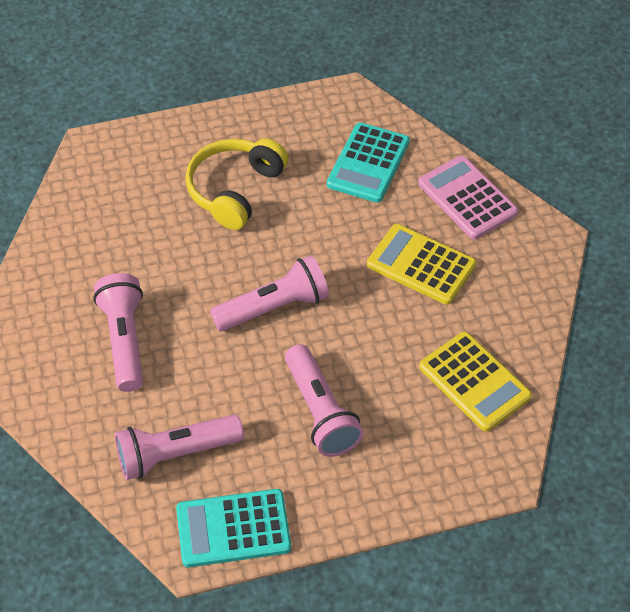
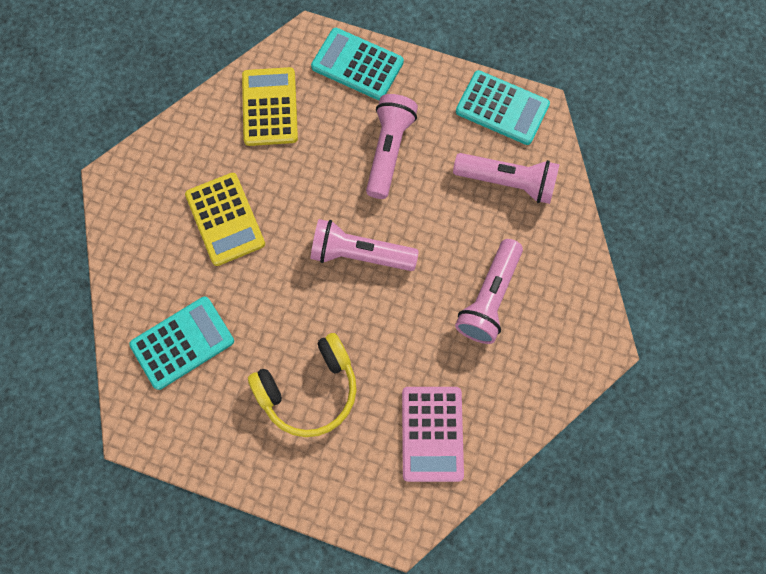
camera: 145 degrees left, 20 degrees up
(425, 479) = (357, 65): none -> turquoise calculator
(467, 198) = (138, 255): pink calculator -> pink calculator (432, 433)

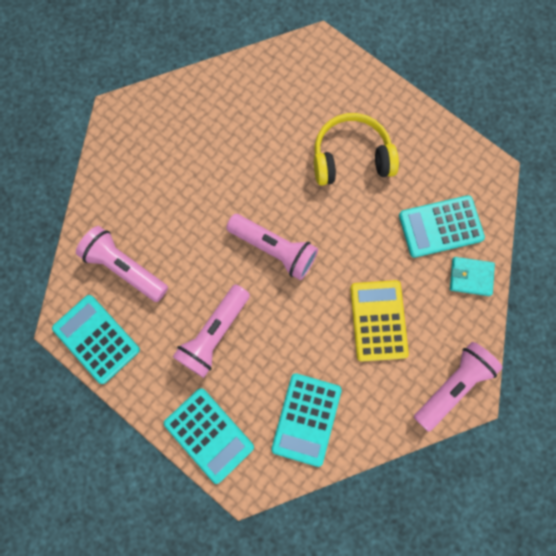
camera: 160 degrees left, 5 degrees up
(136, 298) = (470, 277): none -> turquoise wallet
(270, 107) = (306, 419): yellow calculator -> turquoise calculator
(432, 433) = (270, 97): pink calculator -> none
(489, 298) = (185, 177): pink flashlight -> pink flashlight (452, 385)

